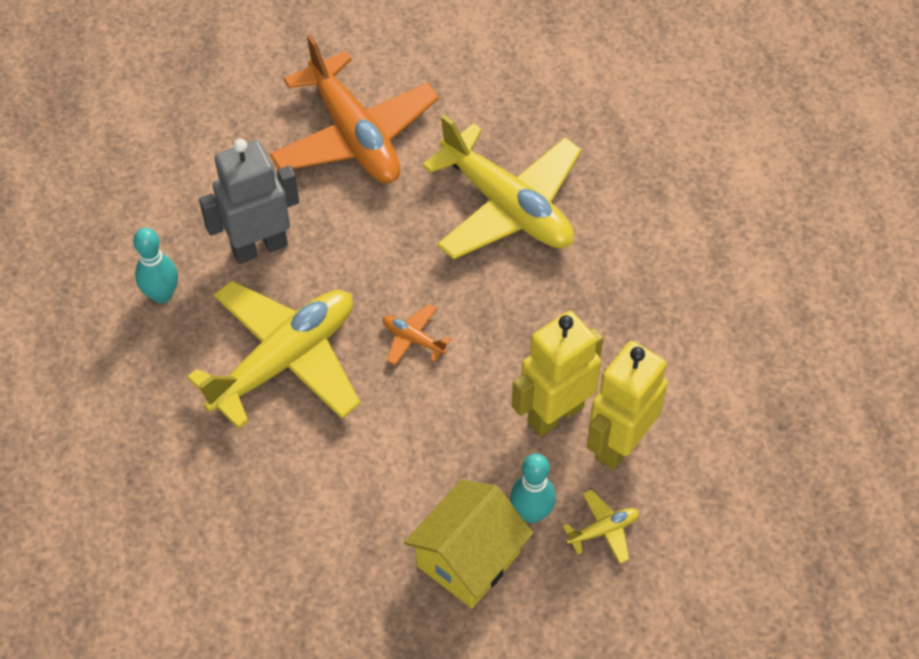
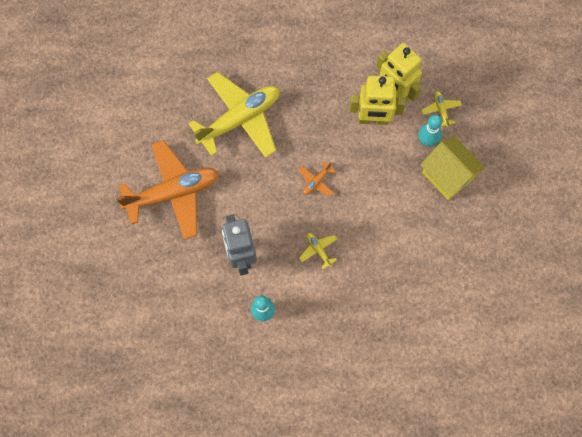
camera: 80 degrees left, 15 degrees up
(284, 360) = (318, 250): yellow plane -> yellow plane, size x0.40
(555, 414) = (373, 119): yellow robot -> yellow robot turned 60 degrees counterclockwise

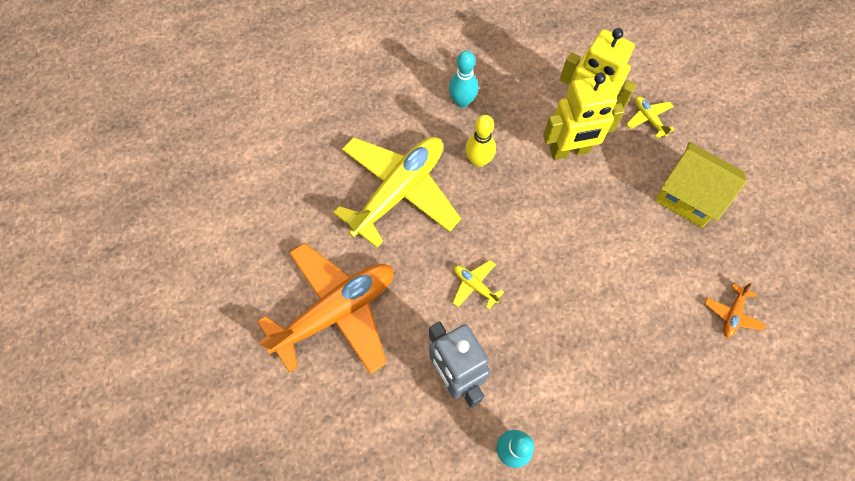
camera: 15 degrees left, 5 degrees down
(304, 110) = (478, 160): none -> yellow bowling pin
(316, 181) = (524, 247): orange plane -> orange plane (732, 314)
(318, 250) = (557, 339): yellow plane -> yellow plane (474, 285)
(427, 141) = (646, 160): turquoise bowling pin -> turquoise bowling pin (462, 101)

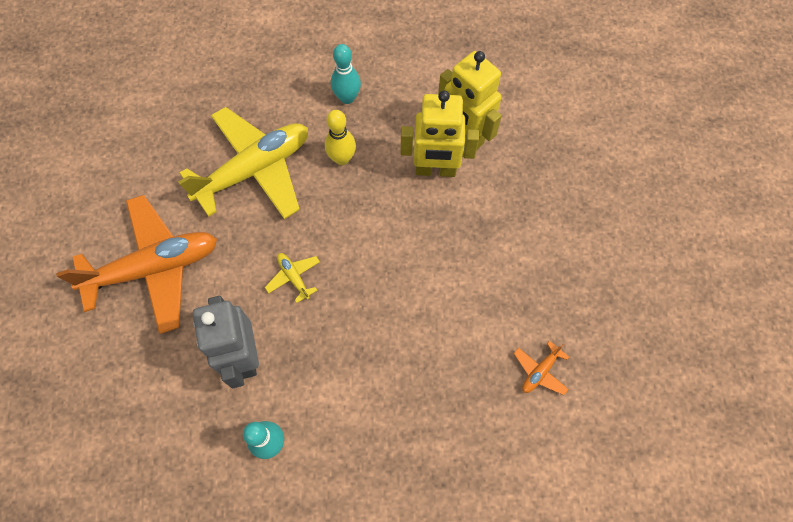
camera: 15 degrees right, 0 degrees up
(648, 119) = (527, 158): yellow plane -> none
(688, 196) = (539, 244): yellow house -> none

